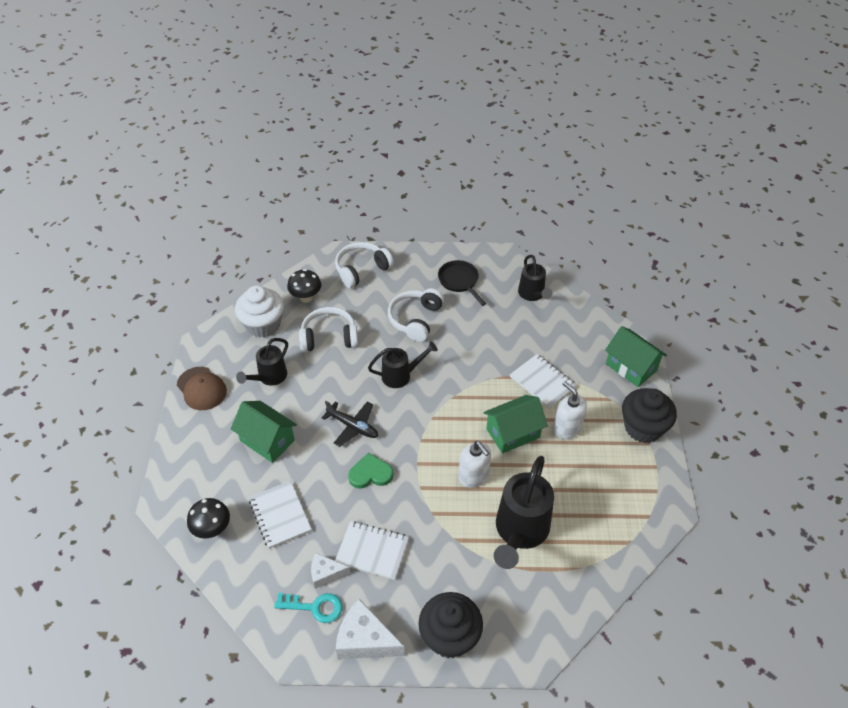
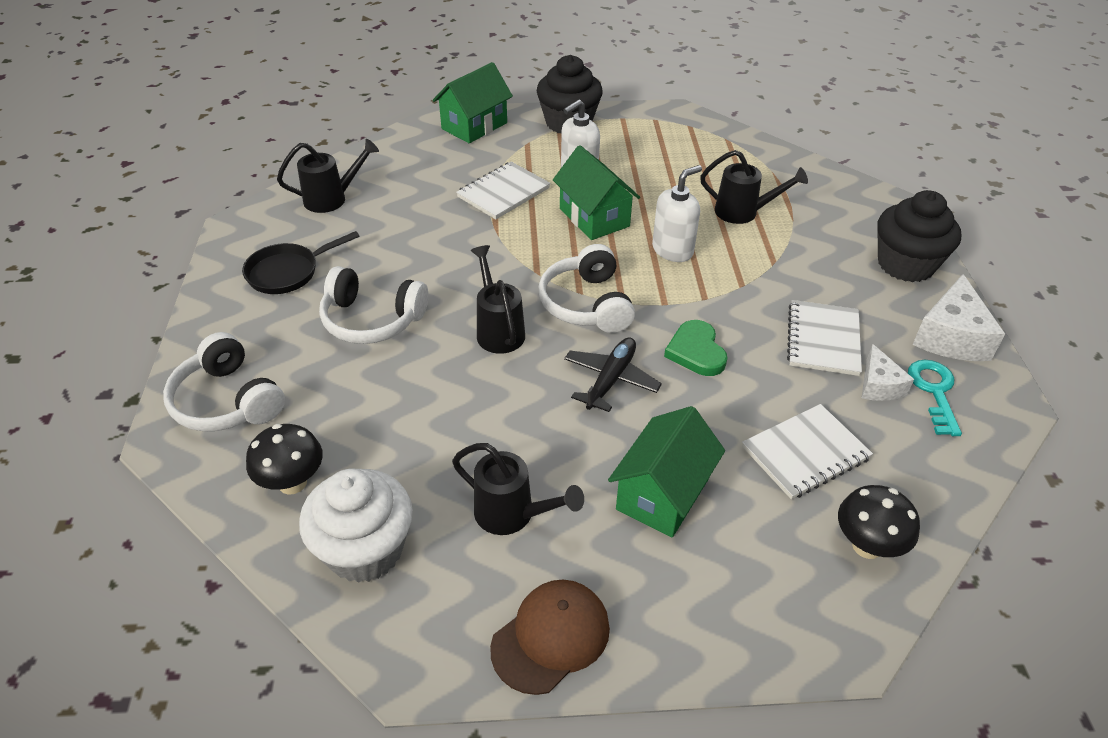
camera: 95 degrees left, 5 degrees down
(329, 337) = (407, 432): white headphones -> white headphones (586, 304)
(520, 531) = (743, 212): black watering can -> black watering can, size x0.60

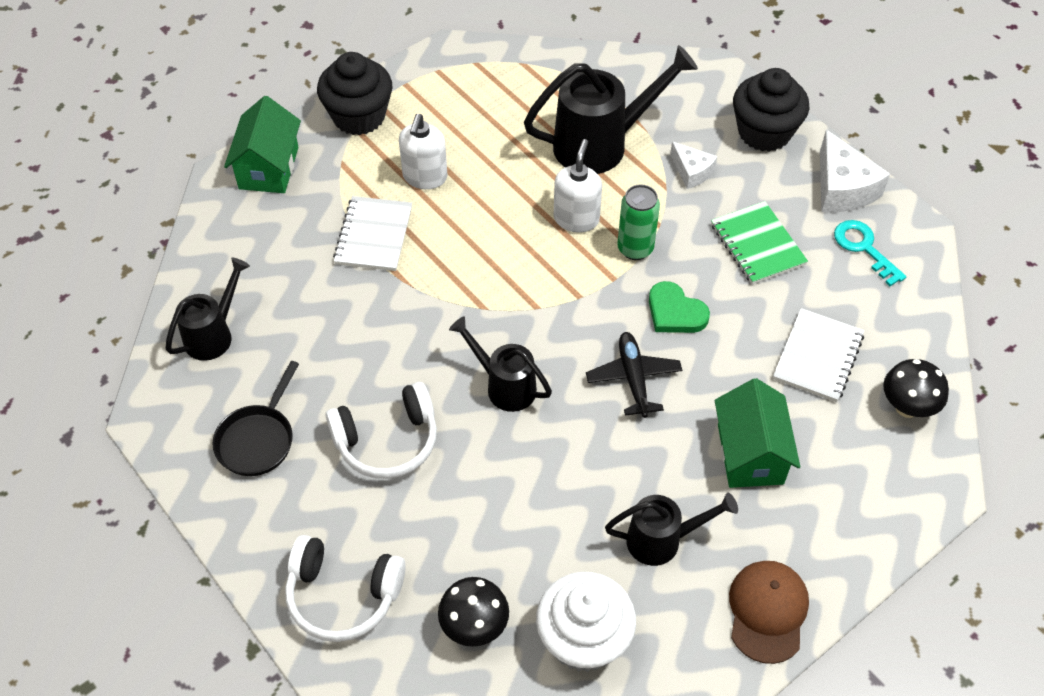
camera: 35 degrees left, 10 degrees up
(586, 304) = (553, 316): white headphones -> none
(594, 217) = (481, 219): green house -> none
(704, 291) = (635, 248): none -> green can
(743, 212) = (601, 144): black watering can -> black watering can, size x1.68
(823, 340) = (757, 245): white notebook -> green notebook
(879, 385) = (824, 265): white cheese -> white cheese (691, 172)

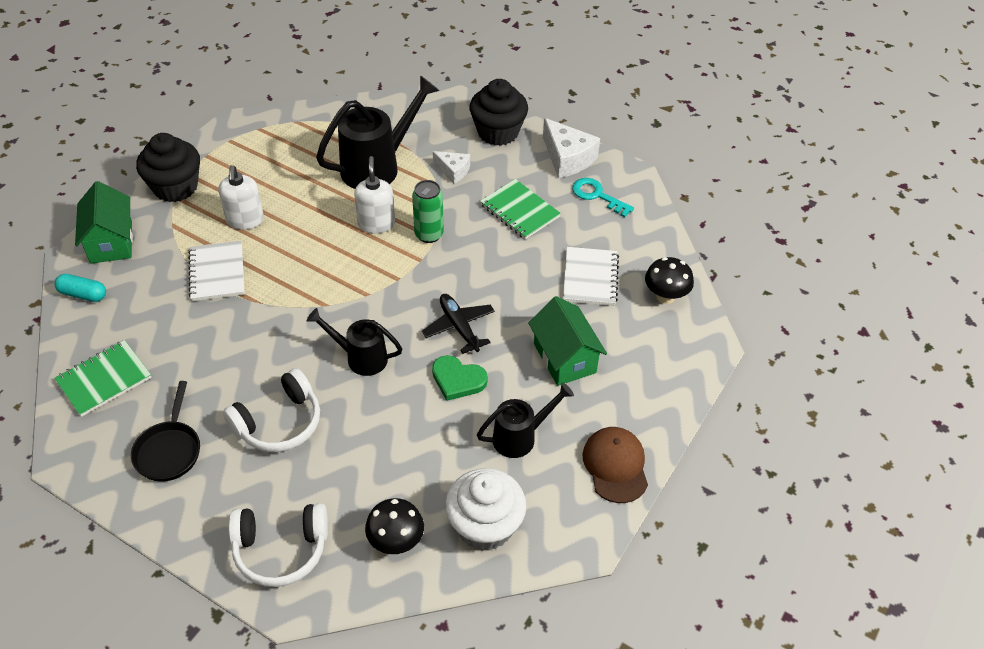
camera: 20 degrees left, 5 degrees down
(213, 335) = (104, 380): black watering can -> green notebook
(220, 225) = (83, 294): none -> turquoise capsule
(675, 312) = (474, 272): green heart -> green heart (458, 380)

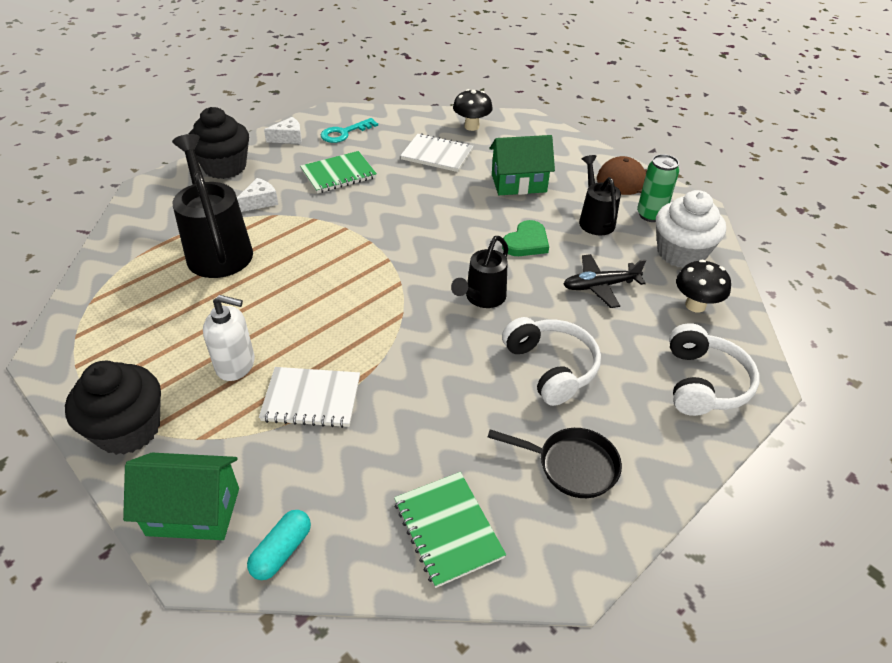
camera: 75 degrees left, 5 degrees down
(376, 223) = (303, 262): white soap dispenser -> none
(429, 234) = (339, 230): green can -> green can (650, 215)
(459, 327) = (465, 232): black plane -> black plane (600, 286)
(567, 158) = (288, 138): white cheese -> white cheese, size x0.60

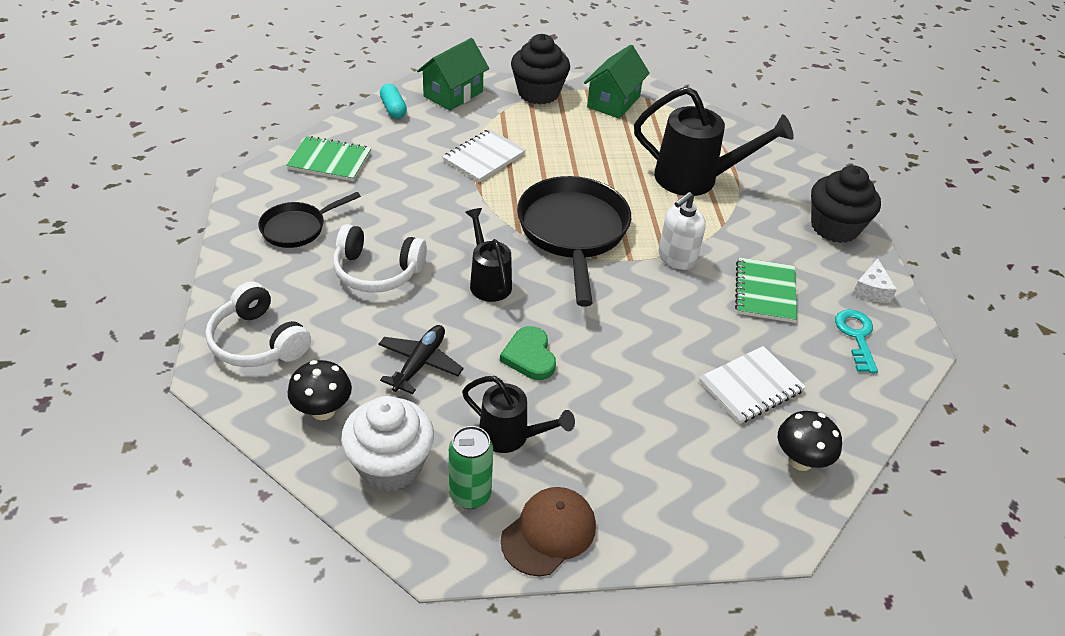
camera: 125 degrees right, 0 degrees up
(236, 365) = (550, 142): white soap dispenser -> white soap dispenser (676, 258)
(260, 202) = (752, 225): white cheese -> none
(369, 283) = (573, 232): none -> black pan
(518, 183) = (634, 420): green house -> green house (613, 102)

